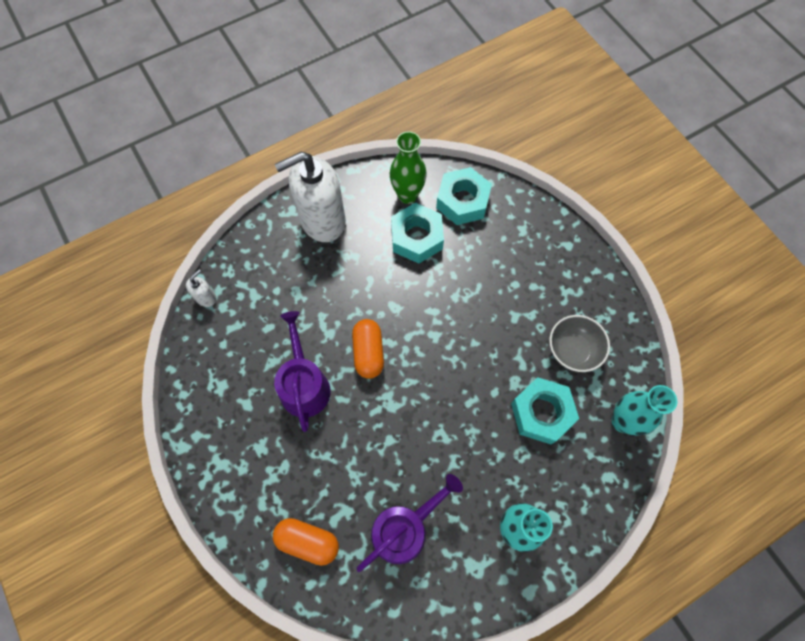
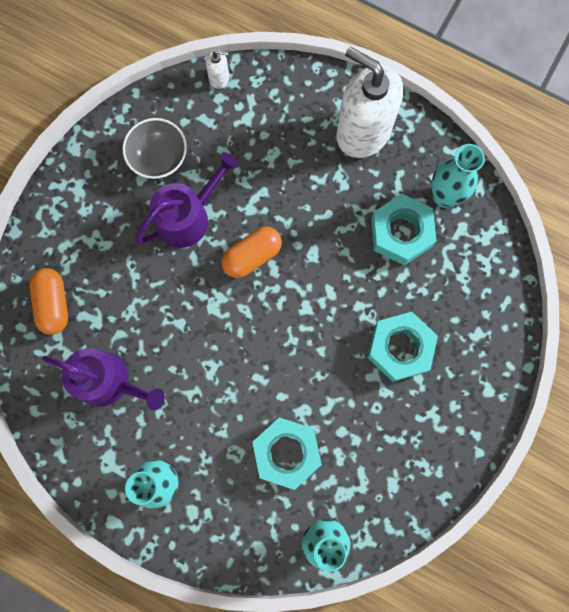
camera: 60 degrees right, 10 degrees up
(407, 195) = (444, 196): green vase -> turquoise vase
(462, 201) = (472, 255): turquoise nut -> turquoise nut (400, 348)
(572, 350) = (370, 452): grey bowl -> grey bowl (159, 158)

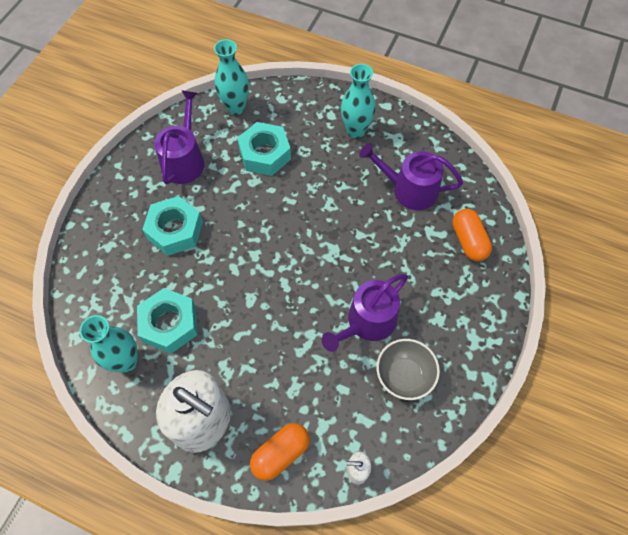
camera: 175 degrees right, 15 degrees down
(252, 256) = (304, 293): orange capsule -> orange capsule (280, 453)
(392, 452) = (184, 160): none -> purple watering can

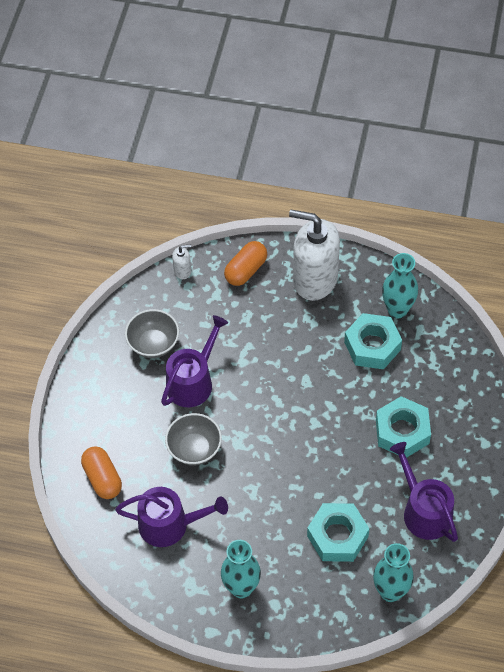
camera: 170 degrees right, 5 degrees down
(184, 160) = (424, 511): purple watering can -> purple watering can turned 150 degrees clockwise
(376, 252) = (194, 449): none -> grey bowl

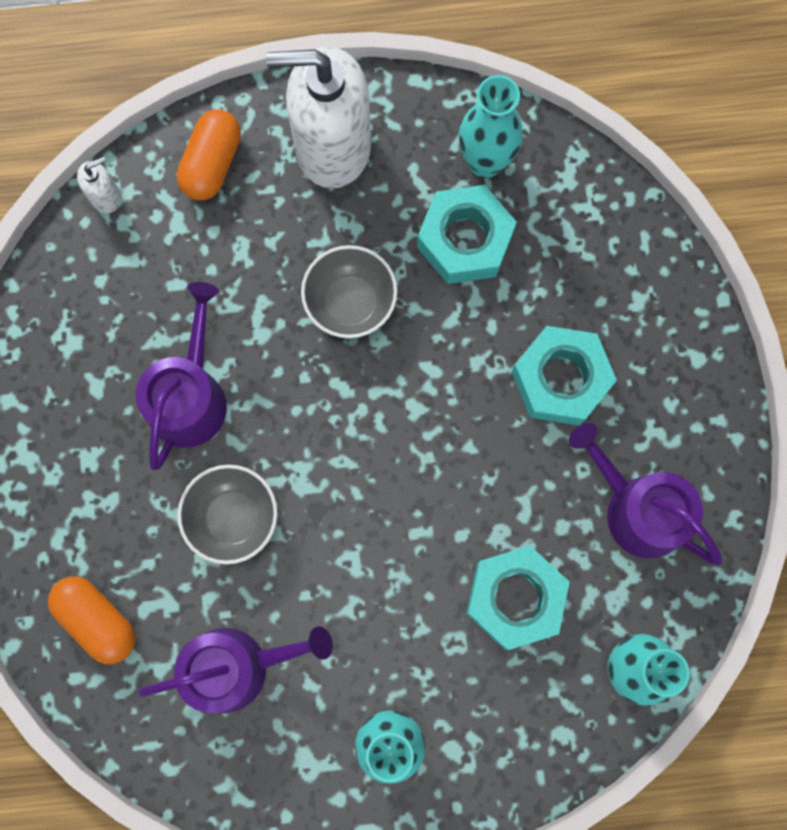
camera: 20 degrees left, 20 degrees up
(153, 344) = (101, 348): grey bowl -> grey bowl (350, 303)

